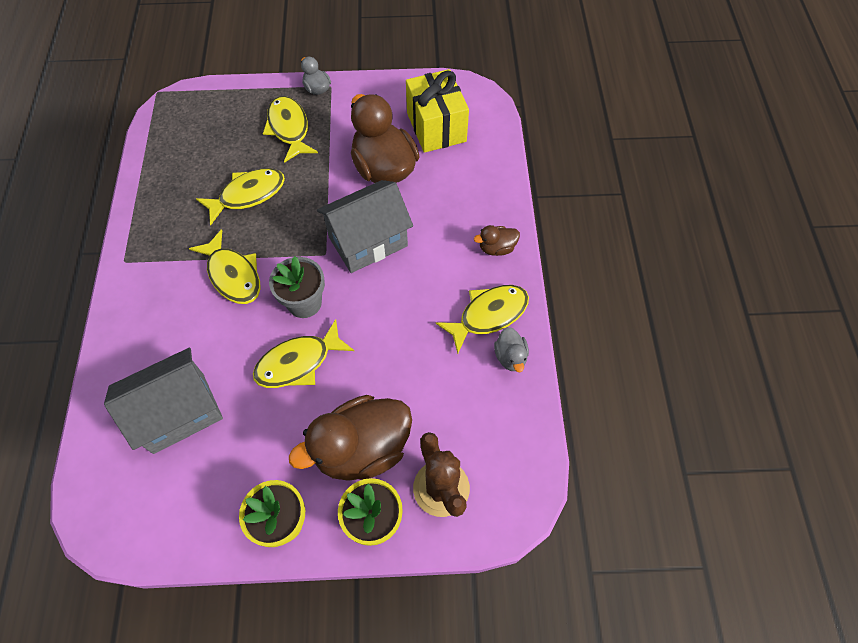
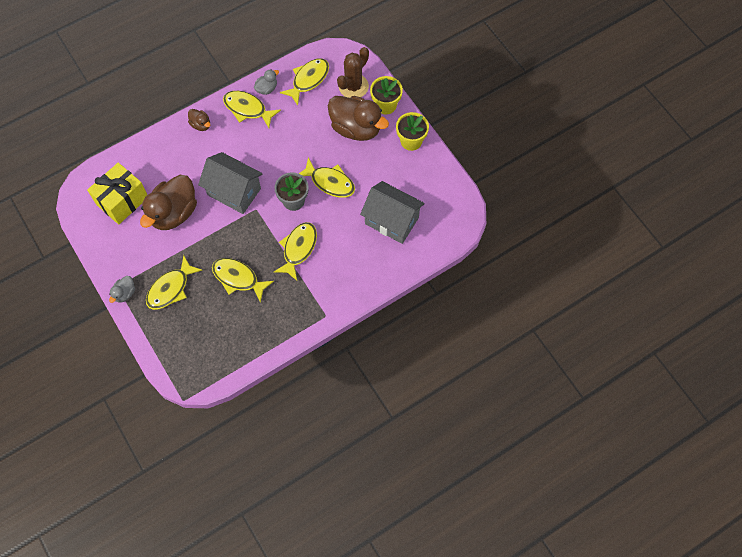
camera: 120 degrees left, 5 degrees up
(493, 424) = (308, 80): none -> yellow fish

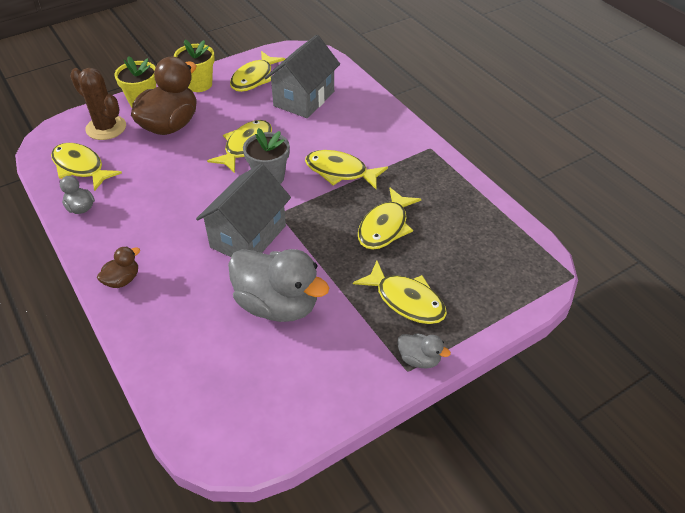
camera: 90 degrees left, 20 degrees down
(122, 201) = (248, 377): yellow gift -> none
(173, 213) = (277, 304): brown duck -> grey duck
(247, 109) = (110, 227): yellow fish -> yellow fish (254, 78)

